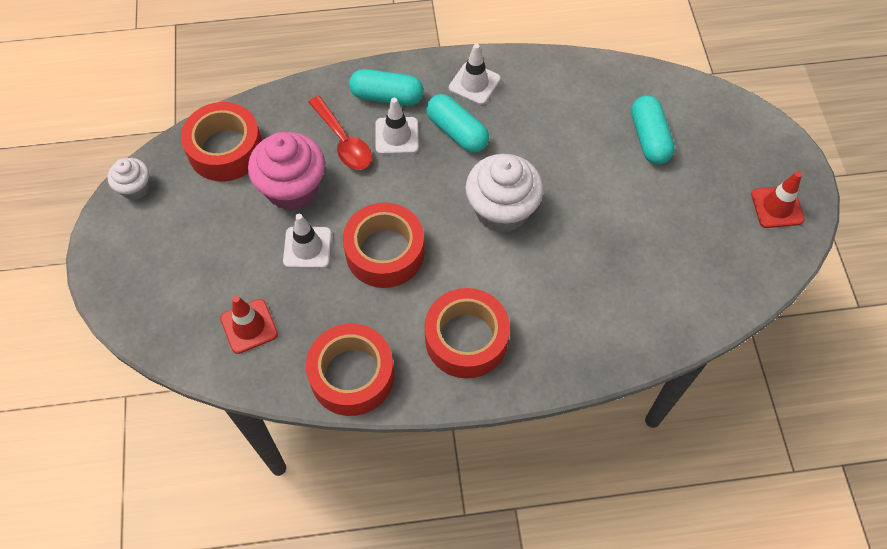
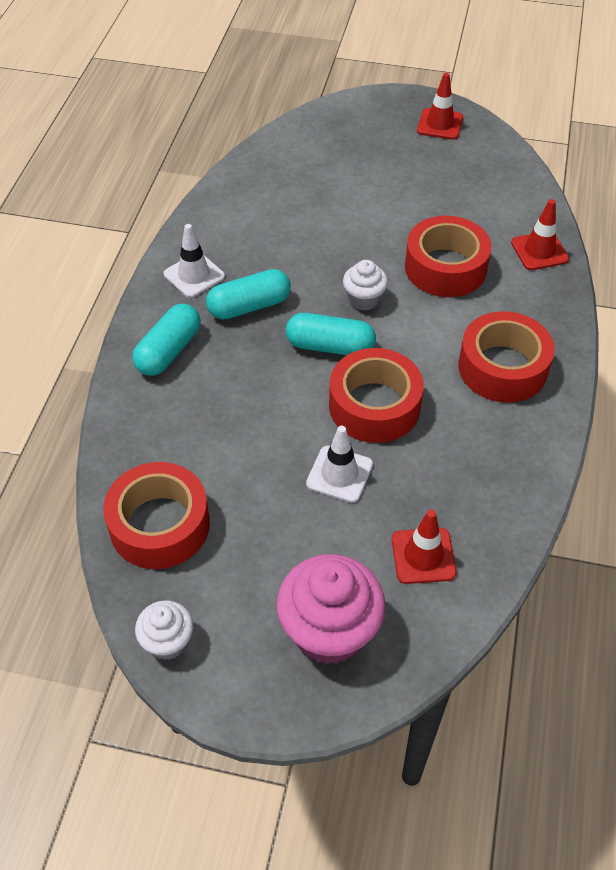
camera: 70 degrees left, 10 degrees down
(293, 189) = (252, 469): pink cupcake -> pink cupcake (329, 631)
(343, 141) = (209, 405): red spoon -> none
(352, 375) = (515, 473): red tape -> red tape (445, 267)
(397, 136) = (227, 356): white traffic cone -> none
(501, 211) = (364, 299): white cupcake -> white cupcake, size x0.54
(633, 338) = (539, 251): none -> red traffic cone
(649, 138) = (330, 175): turquoise capsule -> turquoise capsule (330, 346)

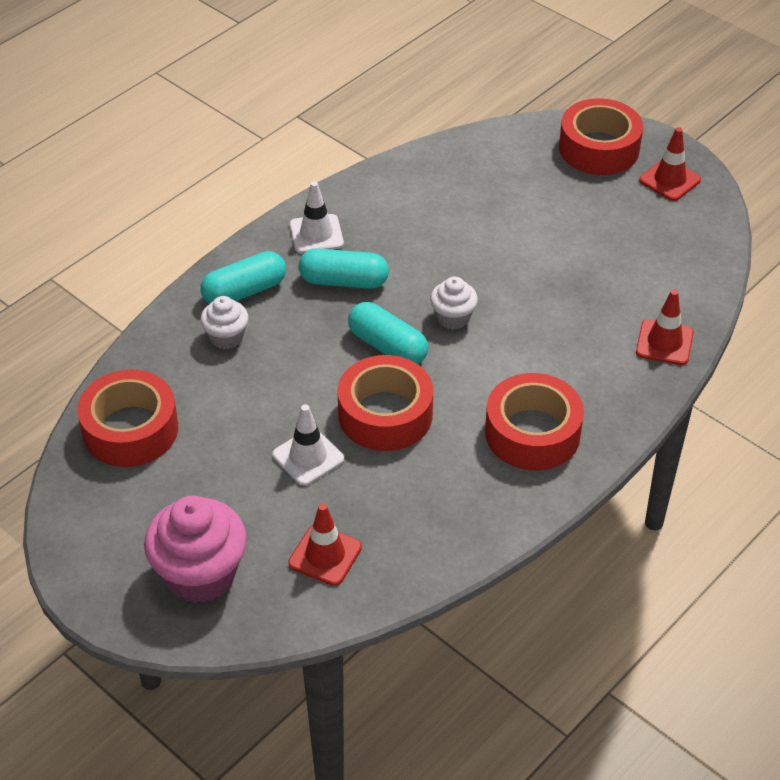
camera: 30 degrees right, 5 degrees down
(168, 641) = (70, 520): white cupcake -> white cupcake (226, 337)
(445, 267) = (556, 320): red tape -> red tape (599, 148)

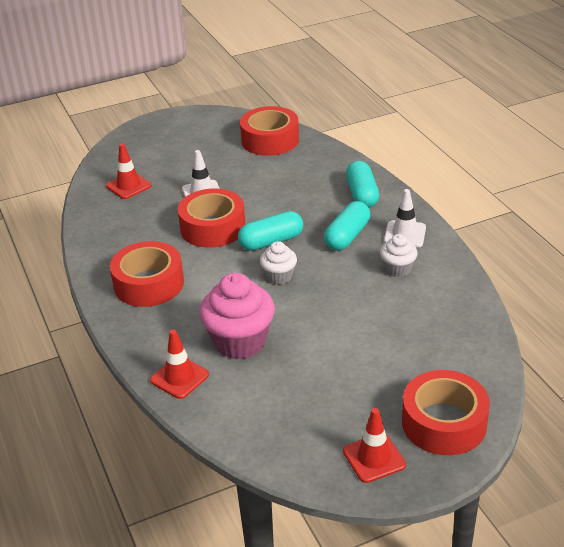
camera: 115 degrees right, 10 degrees down
(200, 574) = (152, 147): pink cupcake -> pink cupcake (240, 342)
(226, 337) = (323, 181): white cupcake -> white cupcake (398, 269)

